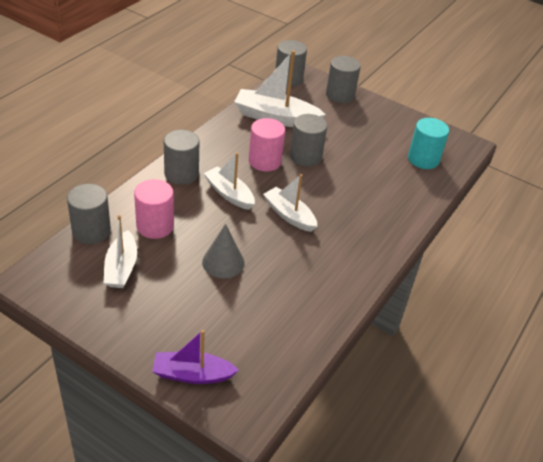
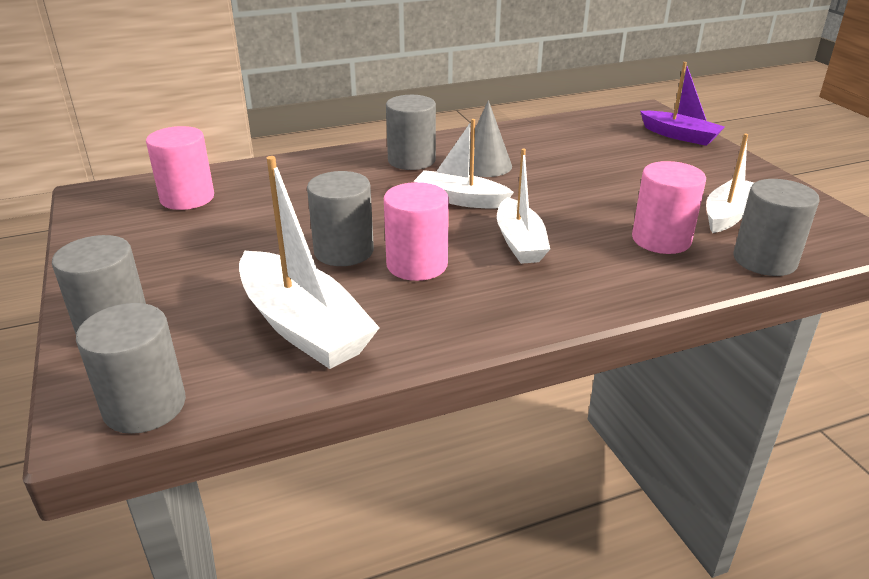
camera: 140 degrees left, 10 degrees down
(181, 174) = (575, 289): grey cylinder -> grey cylinder (411, 160)
(223, 262) = (590, 186): grey cone -> grey cone (485, 165)
(289, 215) = (460, 199): white boat -> white boat turned 120 degrees clockwise
(423, 159) = (187, 198): turquoise cylinder -> pink cylinder

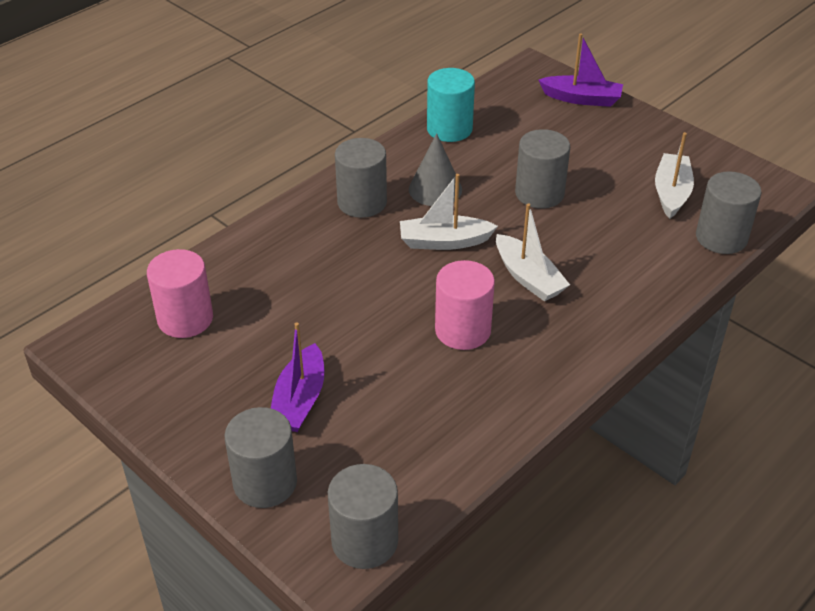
camera: 25 degrees left, 10 degrees up
(214, 275) = (299, 400): none -> purple boat
(303, 326) = (422, 425): white boat -> none
(343, 251) = (390, 336): grey cylinder -> grey cylinder (539, 193)
(534, 132) = (449, 129): none -> turquoise cylinder
(661, 239) = (635, 239): pink cylinder -> none

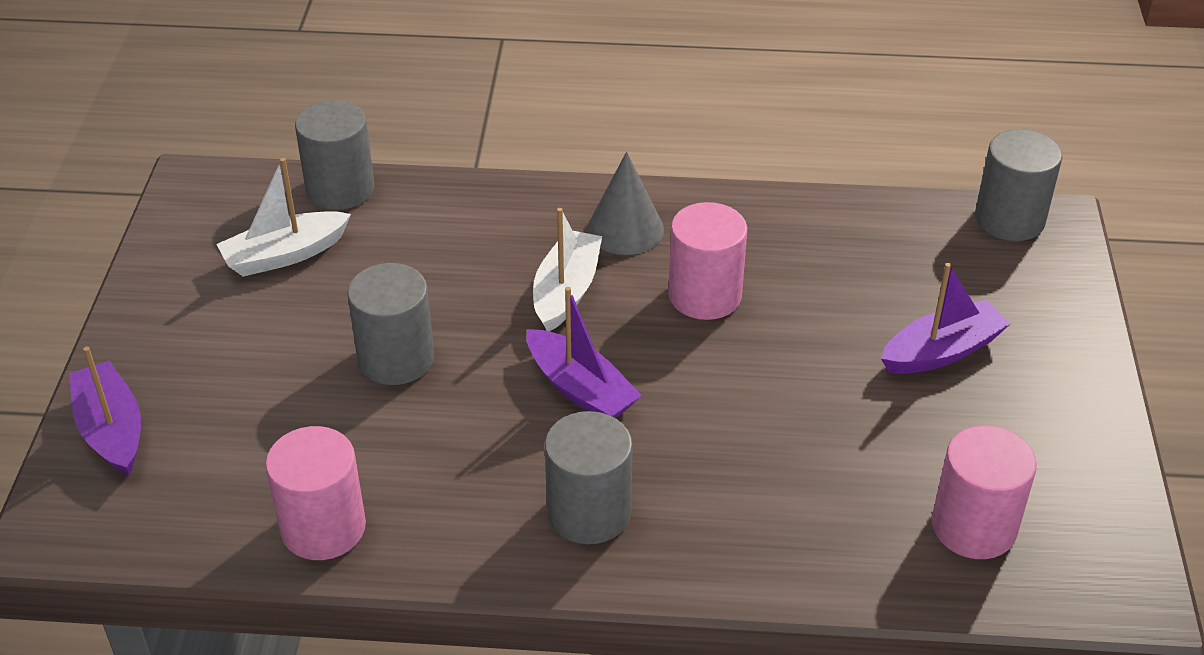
camera: 130 degrees left, 0 degrees up
(265, 482) = (1050, 311): grey cylinder -> none
(435, 189) = (485, 457): grey cone -> grey cone (625, 229)
(444, 241) = (580, 389): white boat -> purple boat
(449, 129) = (323, 527): turquoise cylinder -> pink cylinder

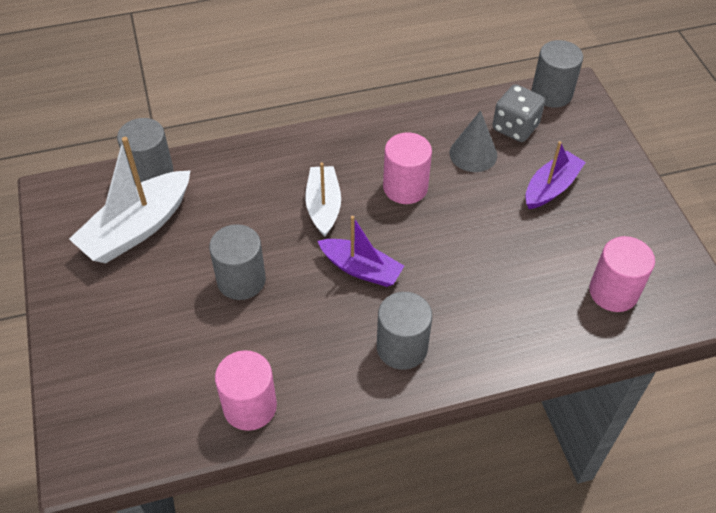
camera: 20 degrees left, 10 degrees up
(112, 430) = (83, 381): purple boat -> none
(285, 255) = (137, 228): white boat -> white boat, size x1.56
(625, 229) = (339, 155): grey cone -> grey cone (473, 154)
(924, 253) = (515, 127): none -> grey dice

